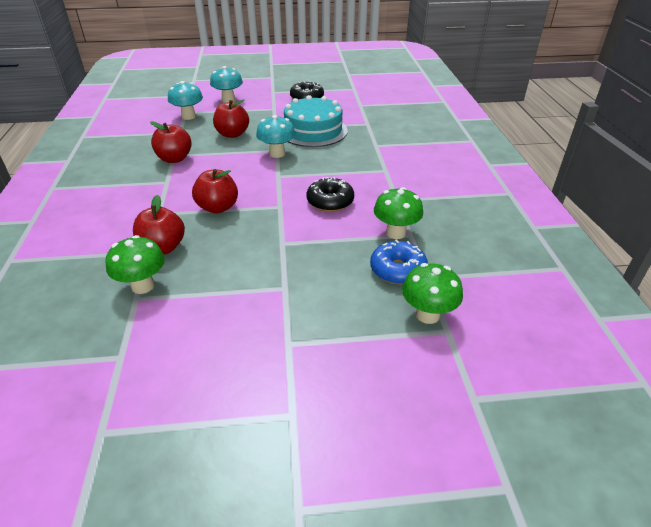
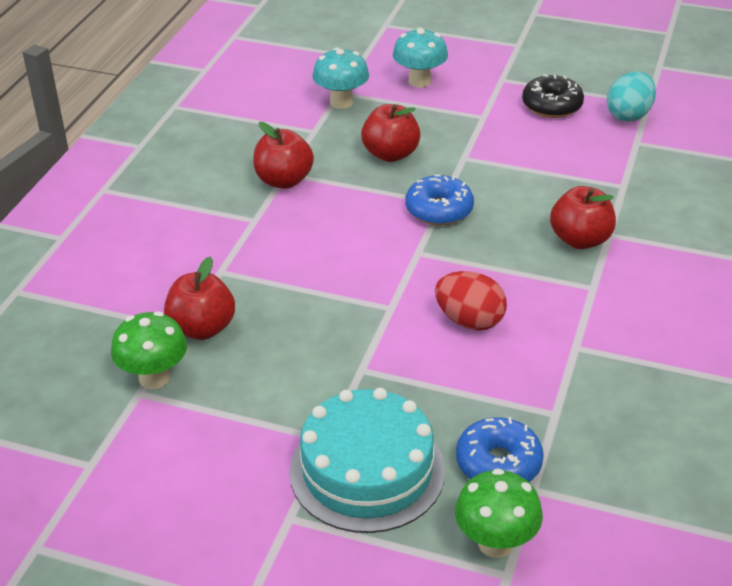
camera: 25 degrees right, 0 degrees up
(218, 207) = (303, 284): red apple -> red apple (580, 240)
(277, 153) = (439, 210): turquoise mushroom -> blue donut
(313, 131) = (522, 178): turquoise cake -> turquoise cake (367, 470)
(330, 201) = (469, 321): black donut -> red egg
(348, 95) = (629, 115): none -> turquoise egg
(395, 233) = (535, 403): green mushroom -> none

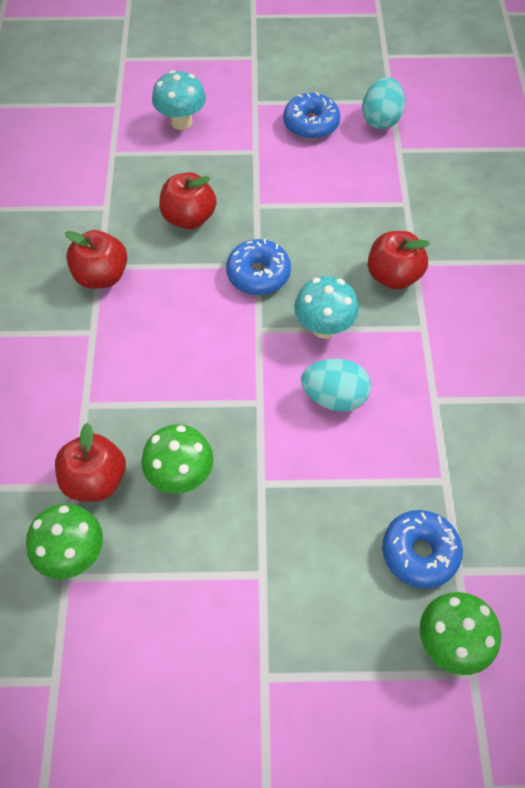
camera: 20 degrees left, 20 degrees up
(285, 344) = (181, 475): none -> green mushroom
(341, 102) = (118, 165): turquoise mushroom -> turquoise mushroom (324, 327)
(367, 470) = (311, 599): turquoise cake -> none
(469, 321) = (334, 397): red egg -> turquoise egg
(552, 106) = (311, 124): black donut -> blue donut

